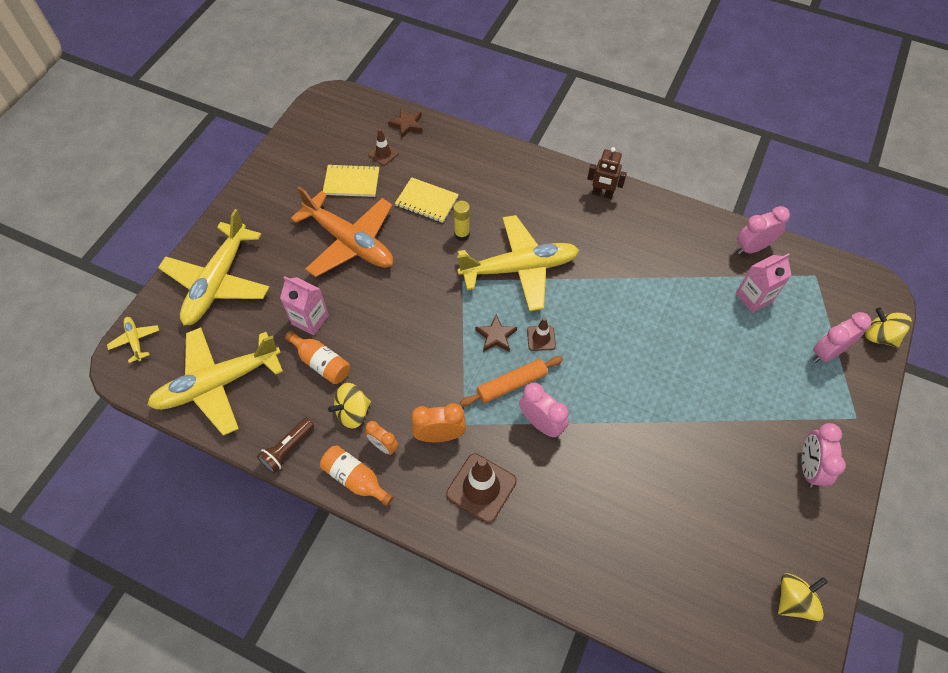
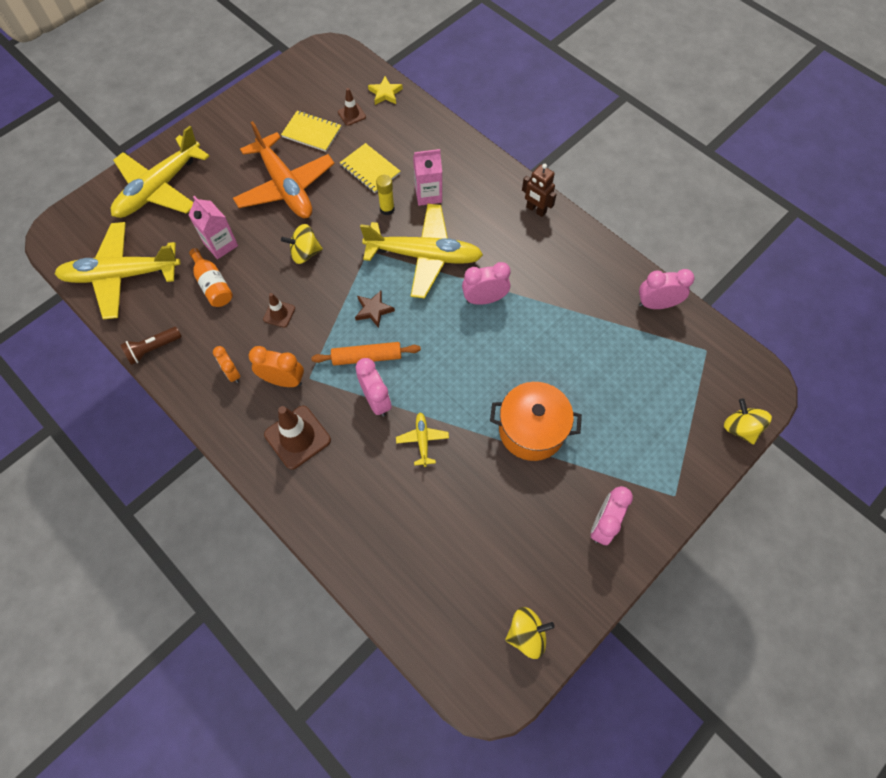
camera: 20 degrees right, 5 degrees up
(135, 340) = (72, 217): yellow plane -> yellow plane (422, 440)
(353, 412) = (220, 336): yellow spinning top -> yellow spinning top (305, 253)
(355, 479) = (196, 393): orange bottle -> none
(407, 125) = (385, 93): brown star -> yellow star
(541, 338) = (413, 325): brown traffic cone -> brown traffic cone (279, 314)
(700, 401) = (531, 430): none -> orange pot
(753, 298) = (633, 352): pink carton -> pink carton (428, 194)
(827, 352) = (678, 426): pink clock -> pink clock (484, 299)

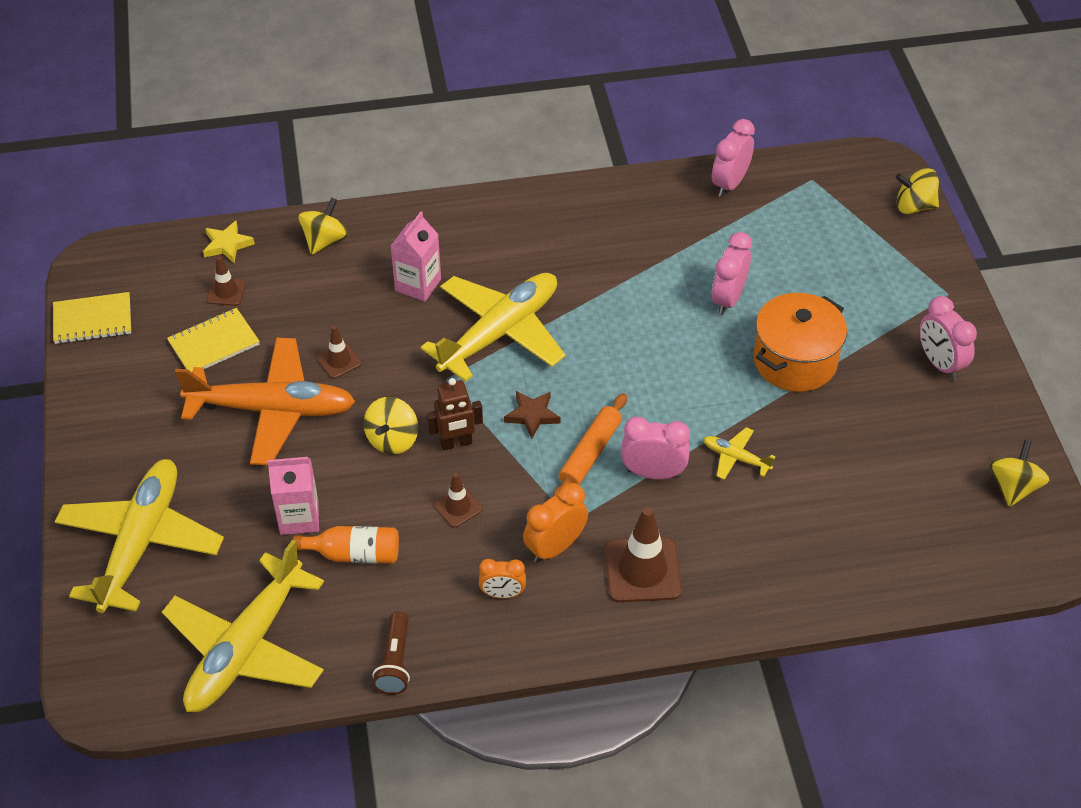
camera: 55 degrees left, 15 degrees down
(159, 188) = (141, 542): yellow plane -> yellow plane turned 150 degrees counterclockwise
(342, 194) = (339, 361): none -> brown traffic cone
(370, 169) = (329, 317): yellow notebook -> yellow notebook (93, 320)
(387, 209) = (402, 332): yellow glue stick -> none
(425, 132) = (325, 241): none -> yellow spinning top
(484, 299) = (604, 312): pink clock -> pink clock (728, 299)
(536, 210) = (528, 208): brown robot -> brown robot (456, 443)

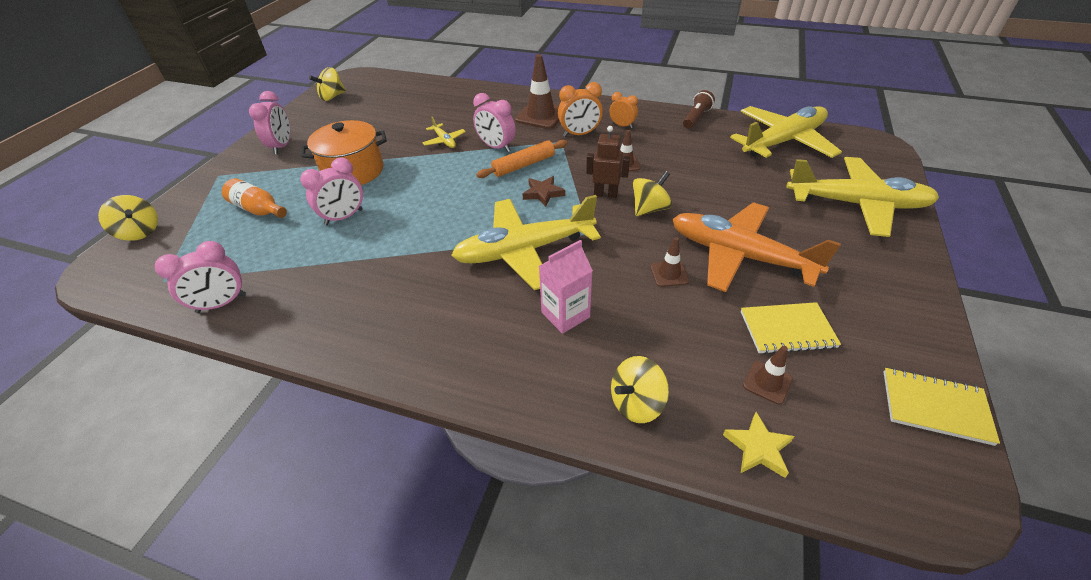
camera: 150 degrees left, 5 degrees down
(141, 542) = (857, 204): yellow plane -> yellow plane turned 120 degrees counterclockwise
(299, 517) = (734, 186): pink carton -> none
(354, 554) = (702, 161): orange bottle -> orange bottle (258, 209)

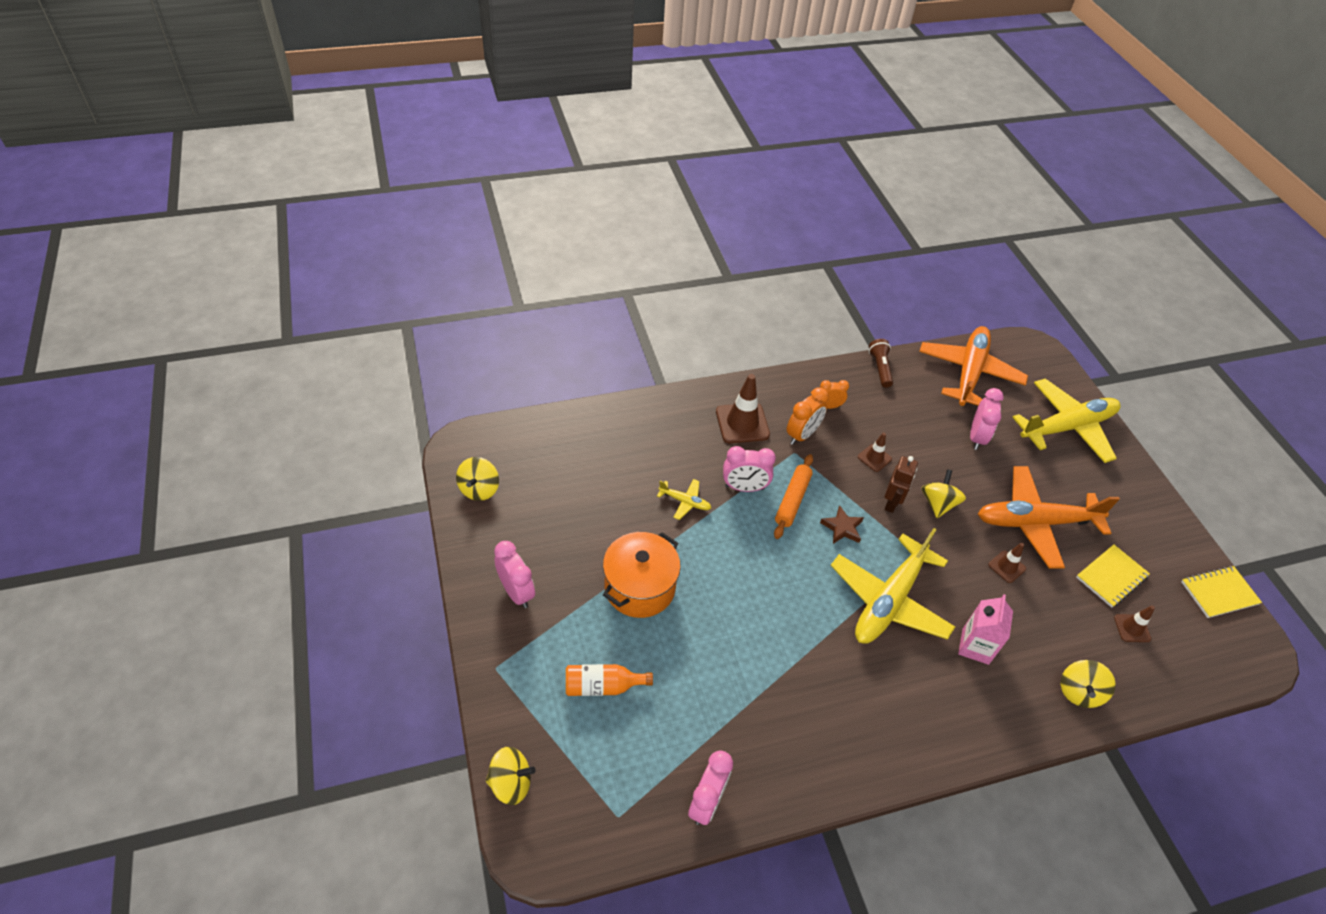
camera: 40 degrees left, 5 degrees up
(344, 217) = (699, 648): pink clock -> pink clock (977, 437)
(605, 194) = (891, 503): brown robot -> brown robot turned 135 degrees clockwise
(758, 448) = (1162, 681): yellow star -> none
(783, 141) = (969, 372): yellow plane -> orange plane

